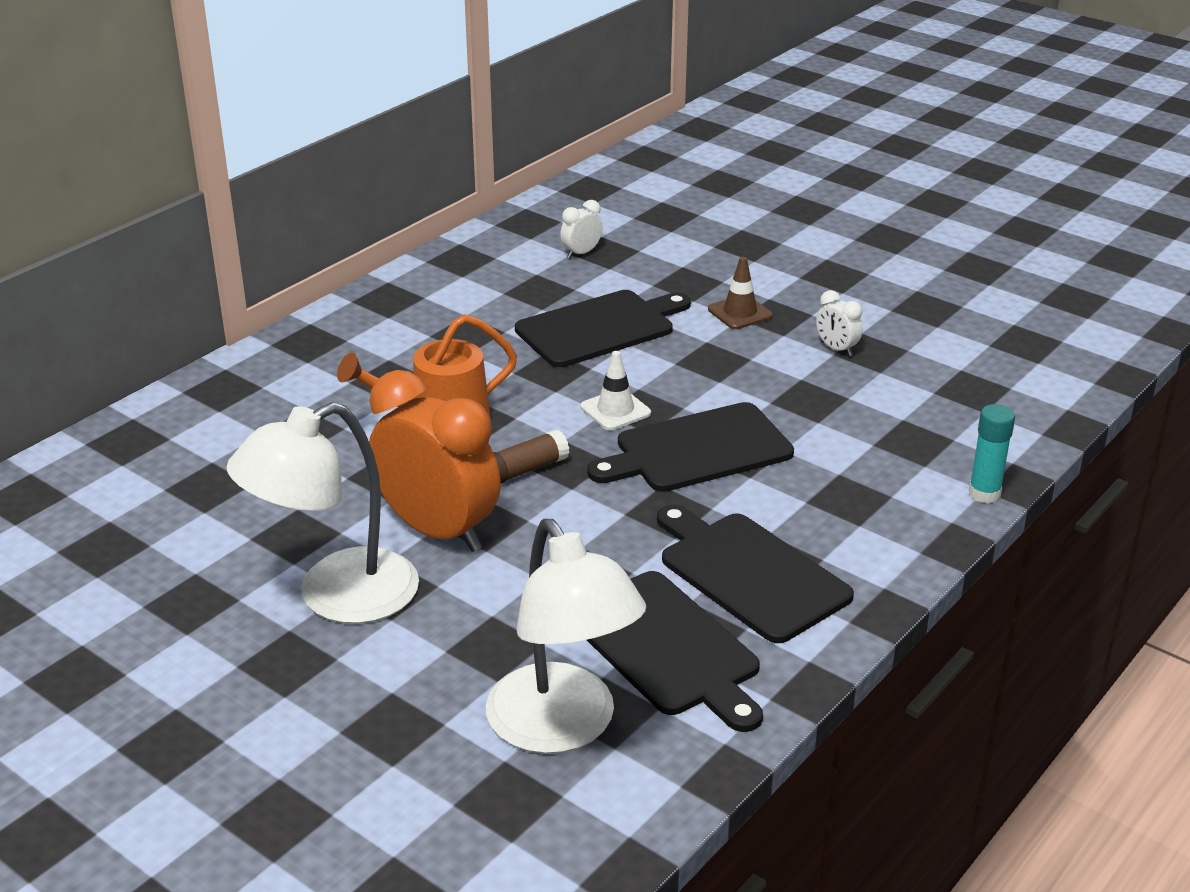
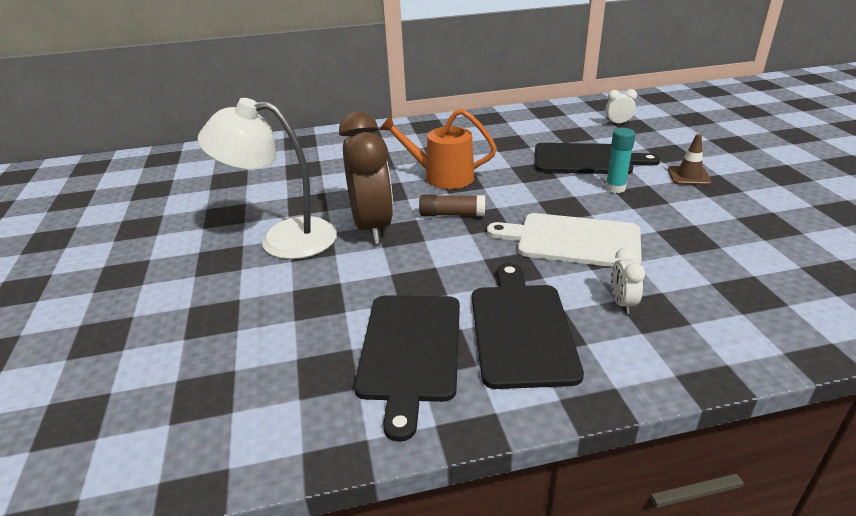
camera: 40 degrees right, 0 degrees up
(438, 531) = (372, 227): orange clock -> brown clock
(563, 728) = (288, 368): white lamp -> none
(615, 410) = (546, 202): white traffic cone -> none
(697, 450) = (573, 240): black cutting board -> white cutting board
(836, 349) = (741, 215): white clock -> white clock (622, 303)
(984, 494) = (780, 355): turquoise glue stick -> turquoise glue stick (615, 188)

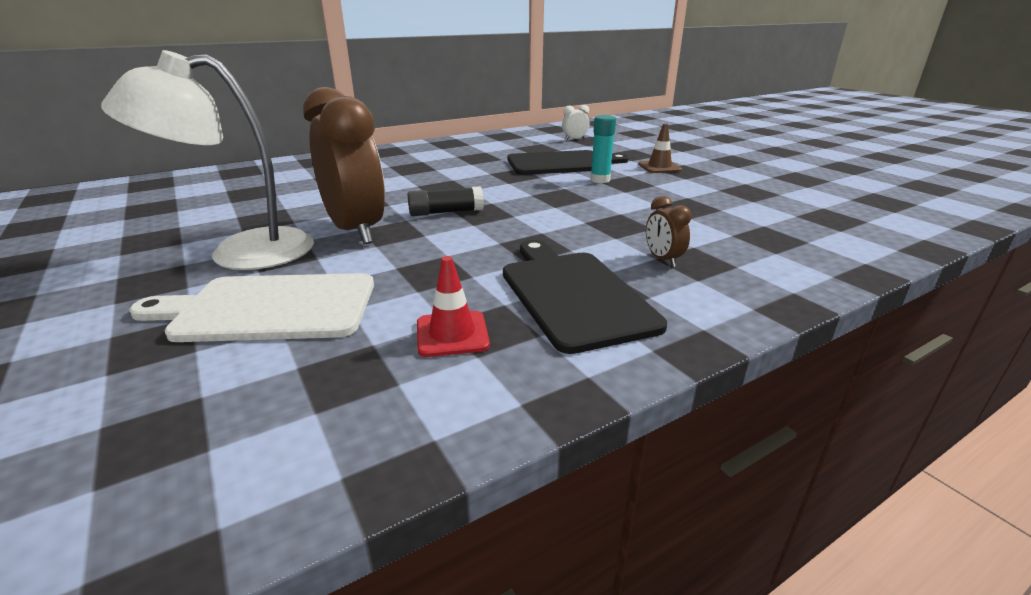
camera: 20 degrees left, 5 degrees down
(410, 351) = (452, 334): black cutting board -> red traffic cone
(441, 177) = (419, 185): orange watering can -> none
(452, 214) = (445, 212): brown glue stick -> black glue stick
(573, 240) = (584, 219): white cutting board -> white cutting board (270, 308)
(622, 303) = (662, 259): white clock -> brown clock

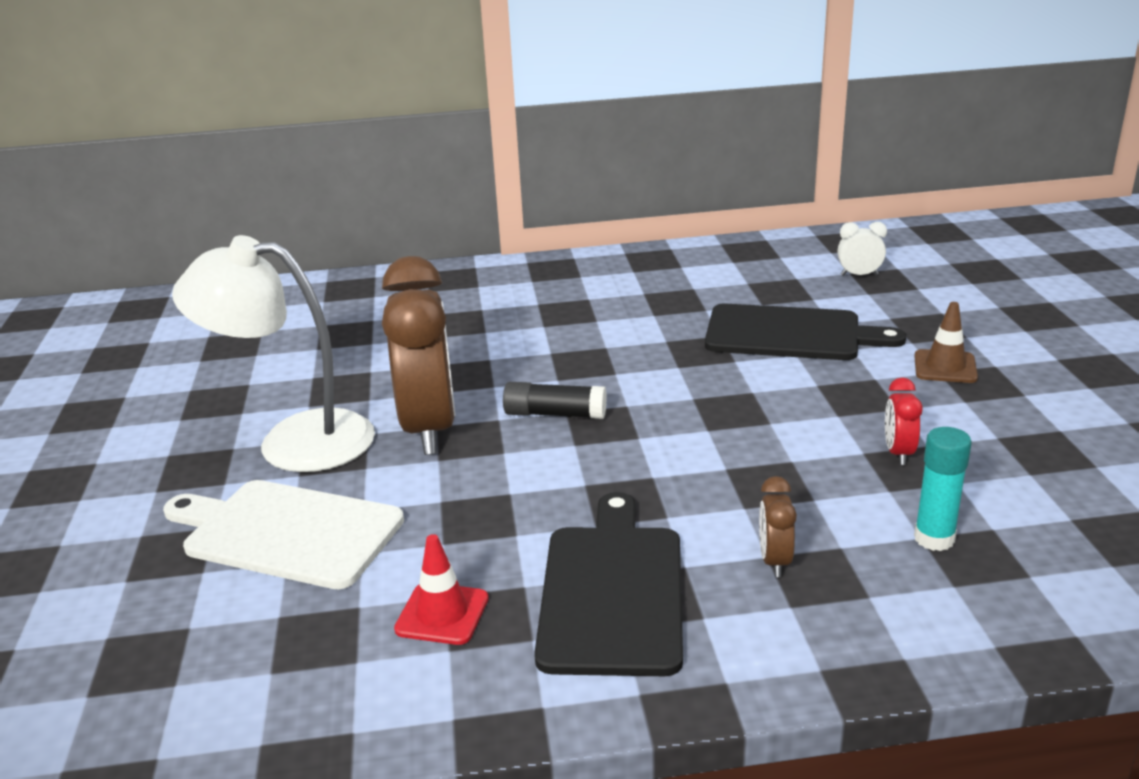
camera: 25 degrees right, 0 degrees up
(600, 180) = (820, 382): turquoise glue stick -> turquoise glue stick (934, 539)
(676, 202) = (898, 453): none -> red clock

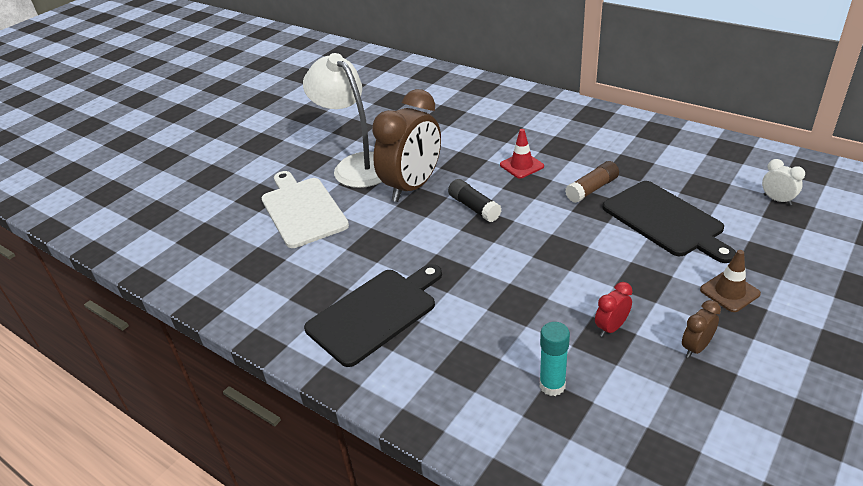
camera: 45 degrees right, 10 degrees up
(442, 614) = (305, 281): red traffic cone -> red traffic cone (521, 165)
(667, 337) = (592, 189): none -> brown glue stick
(774, 561) = (459, 345): brown clock -> brown clock (696, 347)

